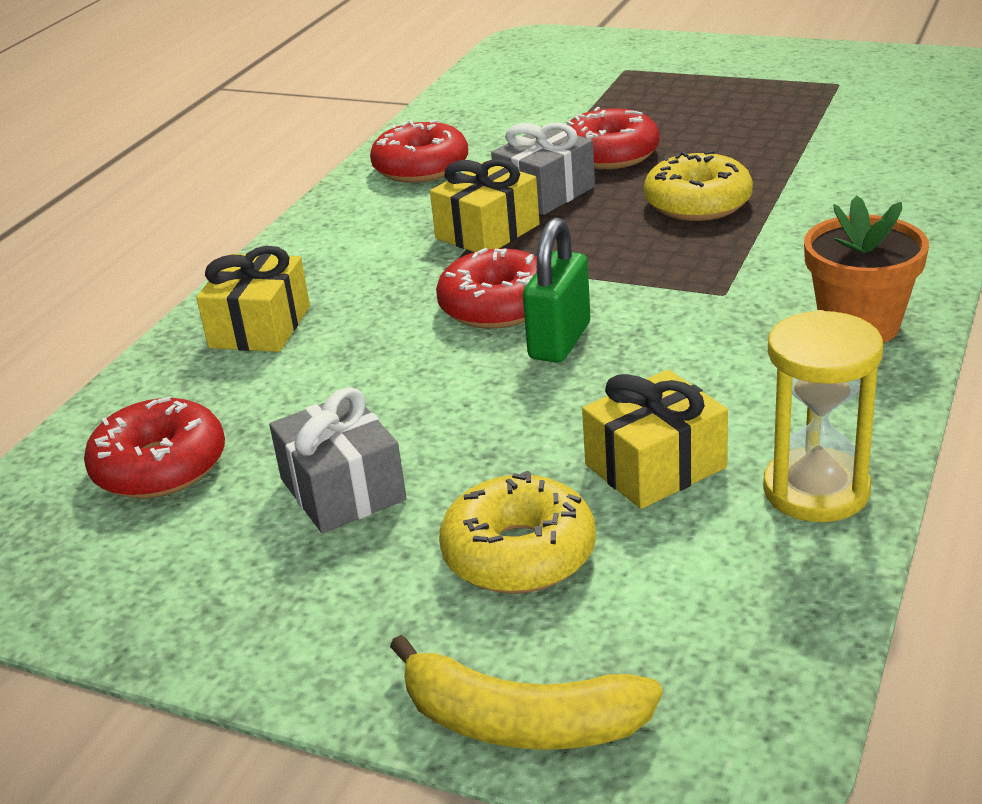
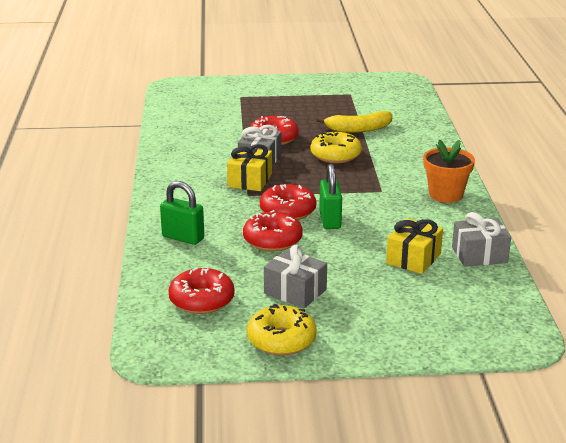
camera: 30 degrees left, 5 degrees down
(260, 327) = (183, 238): yellow gift -> green padlock
(421, 167) = (184, 156): red donut -> red donut (272, 240)
(519, 554) = (390, 298): yellow donut -> yellow donut (281, 340)
(521, 722) = (443, 347): yellow banana -> yellow banana (359, 129)
(816, 490) = (479, 255): yellow hourglass -> grey gift

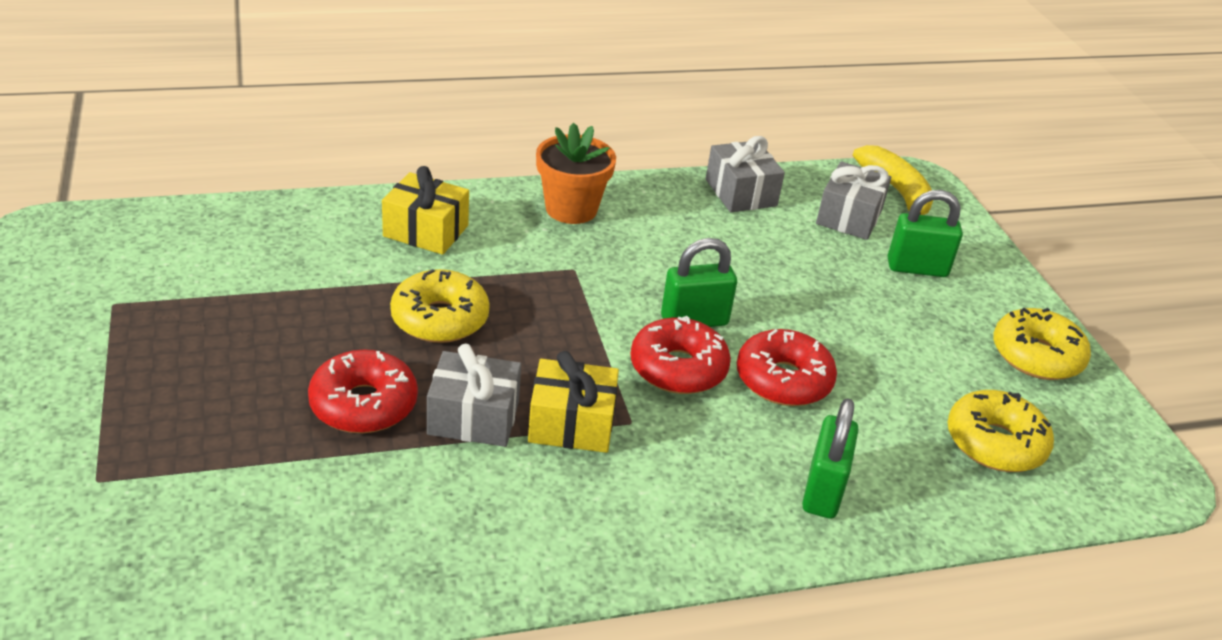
camera: 105 degrees left, 10 degrees up
(201, 300) = (995, 443): red donut -> yellow donut
(295, 291) = (917, 349): grey gift -> grey gift (849, 217)
(359, 129) = (313, 291): yellow banana -> yellow banana (896, 191)
(388, 312) = (917, 268): none -> green padlock
(413, 258) = (775, 244): yellow gift -> yellow gift (426, 231)

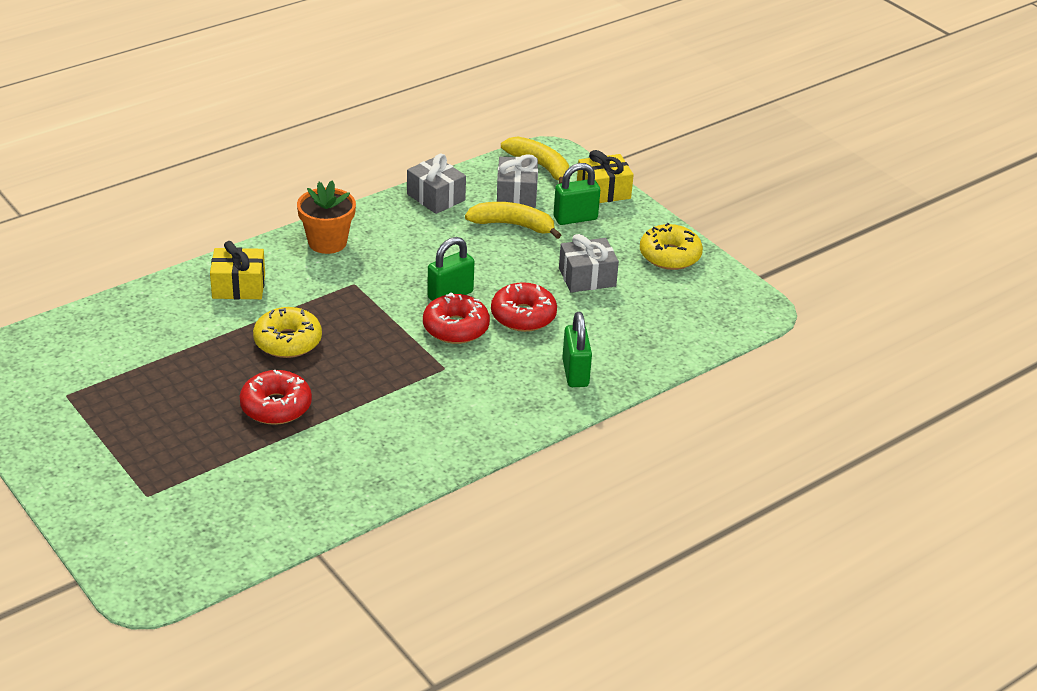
camera: 20 degrees left, 0 degrees up
(473, 417) = (348, 394): grey gift -> grey gift (587, 277)
(571, 424) = (409, 380): yellow gift -> yellow gift (603, 191)
(826, 254) = (513, 225): none -> yellow banana
(995, 443) = (663, 316): yellow donut -> none

